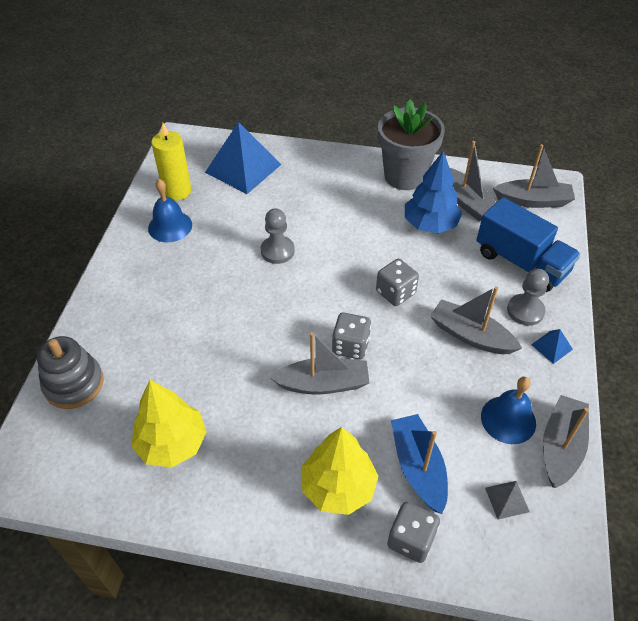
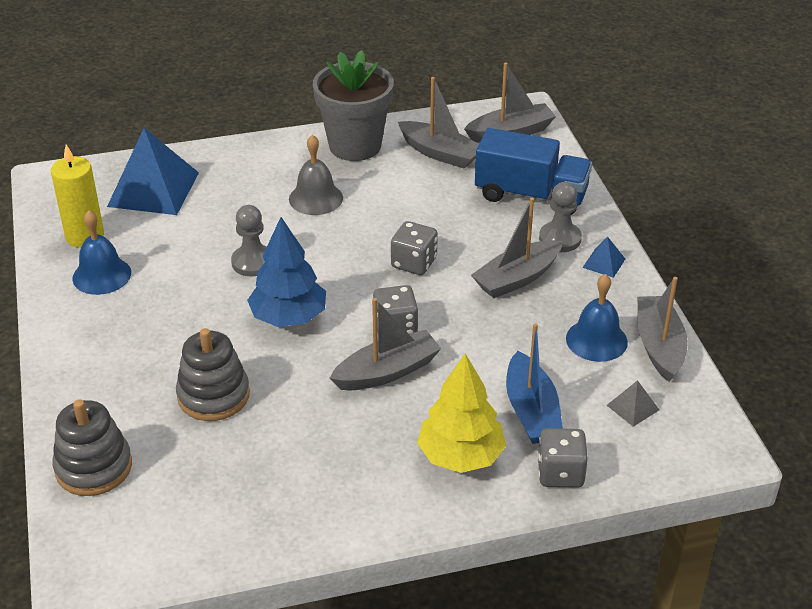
camera: 25 degrees left, 10 degrees down
(172, 443) = (253, 482): yellow tree -> none
(187, 355) = (213, 395): none -> grey stacking toy
(352, 211) = (316, 198): none -> grey bell
(418, 467) = (531, 411): blue boat -> blue boat turned 150 degrees counterclockwise
(430, 224) = (413, 186): blue tree -> blue tree (289, 317)
(470, 335) = (517, 278): grey boat -> grey boat turned 45 degrees counterclockwise

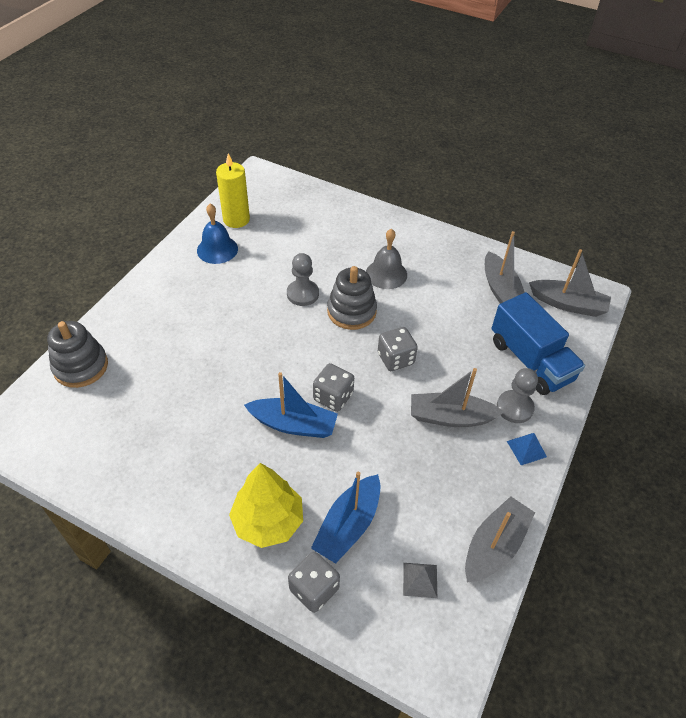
camera: 40 degrees right, 10 degrees up
(153, 189) = (303, 212): blue pyramid -> none
(213, 395) = (185, 367): grey stacking toy -> grey stacking toy (351, 311)
(289, 317) = (281, 345): blue tree -> none
(355, 146) = (450, 252): grey flower pot -> none
(387, 372) = (293, 424): grey boat -> blue boat
(596, 340) = (453, 505): blue bell -> none

